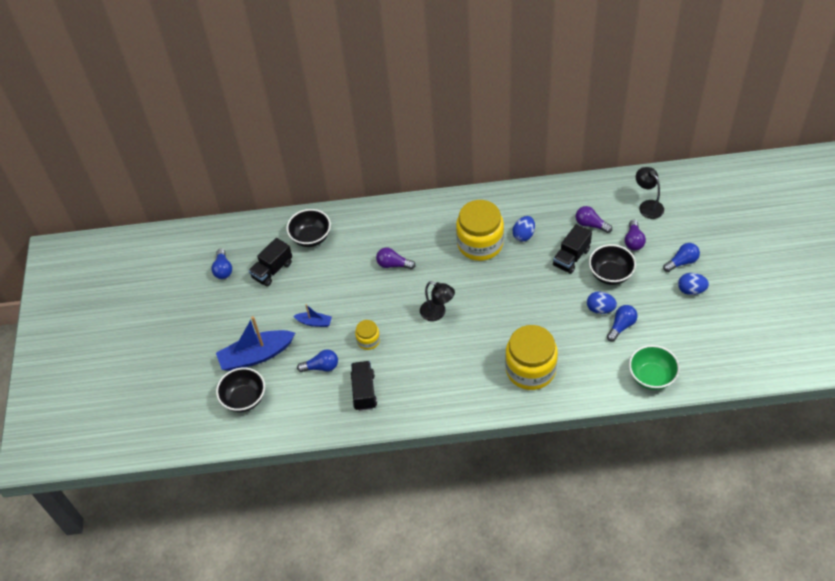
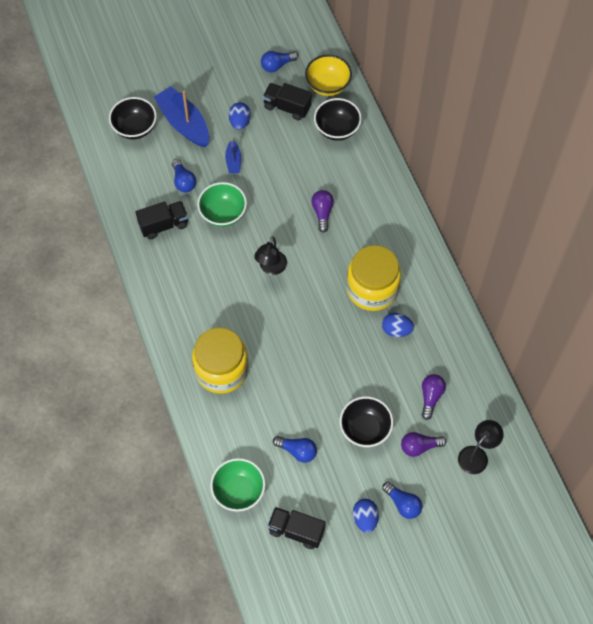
camera: 70 degrees right, 10 degrees up
(262, 235) = (328, 85): none -> yellow bowl
(368, 340) = (223, 214): yellow jar -> green bowl
(571, 257) = (378, 384): black truck -> black truck (296, 531)
(600, 309) = (315, 426): blue egg -> blue egg (240, 122)

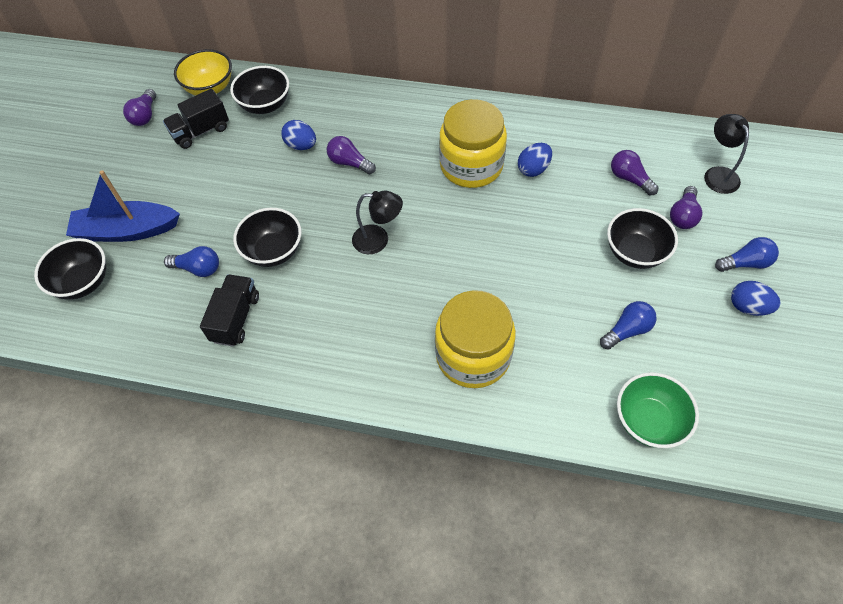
camera: 55 degrees left, 5 degrees down
(223, 214) = (273, 251): green bowl -> black bowl
(233, 161) = (218, 208): blue boat -> none
(240, 122) = (177, 179): blue egg -> blue egg (301, 145)
(271, 268) = (378, 240): black lamp -> black lamp turned 45 degrees counterclockwise
(277, 65) = (145, 115): blue light bulb -> purple light bulb
(296, 531) = (733, 384): black truck -> none

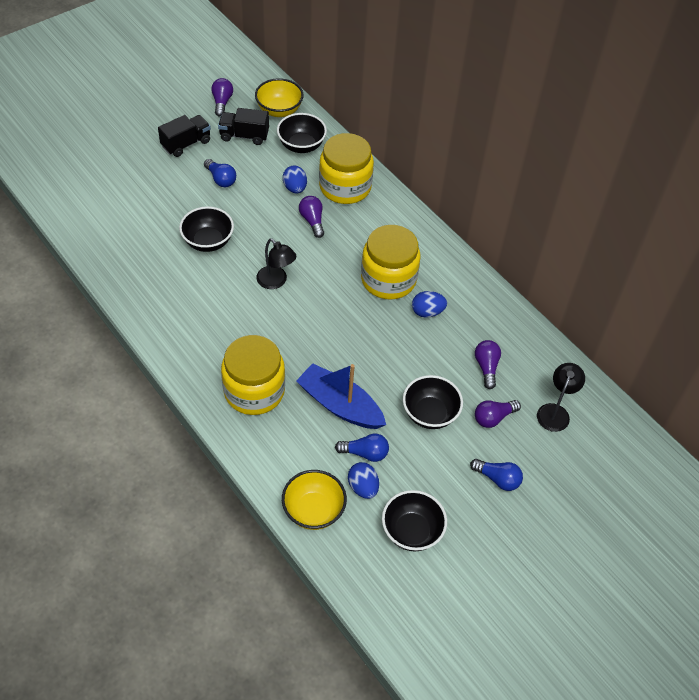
camera: 35 degrees right, 5 degrees down
(83, 282) = (88, 182): black bowl -> black bowl (412, 531)
(127, 230) = (140, 168): blue boat -> blue boat (340, 405)
(145, 115) = (222, 102): purple light bulb -> purple light bulb turned 135 degrees clockwise
(198, 268) = (156, 220): blue light bulb -> blue light bulb (221, 179)
(235, 318) = (146, 264): black truck -> black truck (186, 144)
(345, 114) = (345, 187): none -> yellow jar
(648, 421) = (313, 511): green bowl -> yellow bowl
(748, 307) = (463, 504): blue egg -> blue egg (363, 487)

